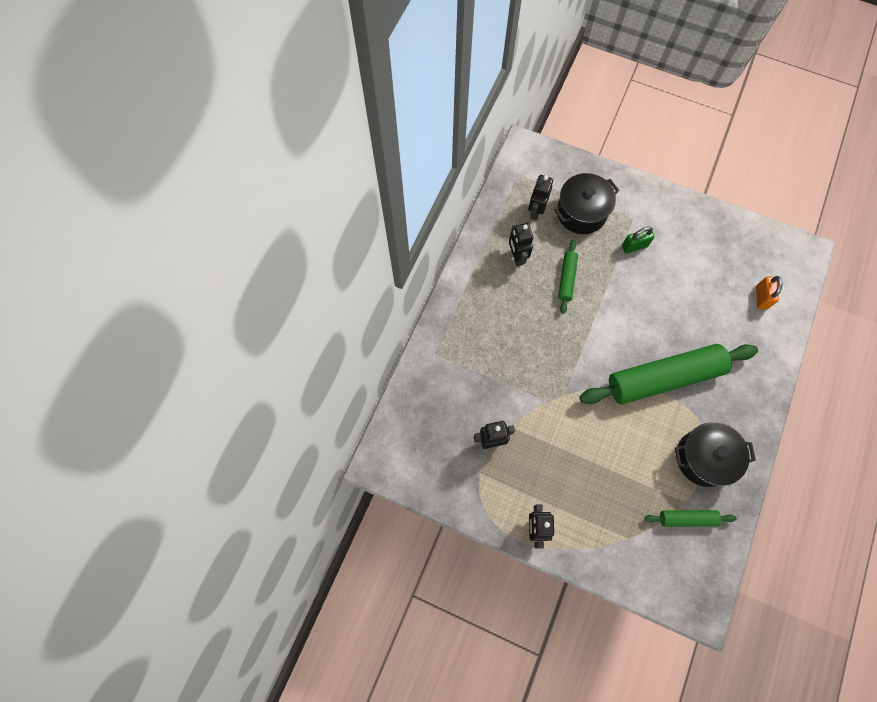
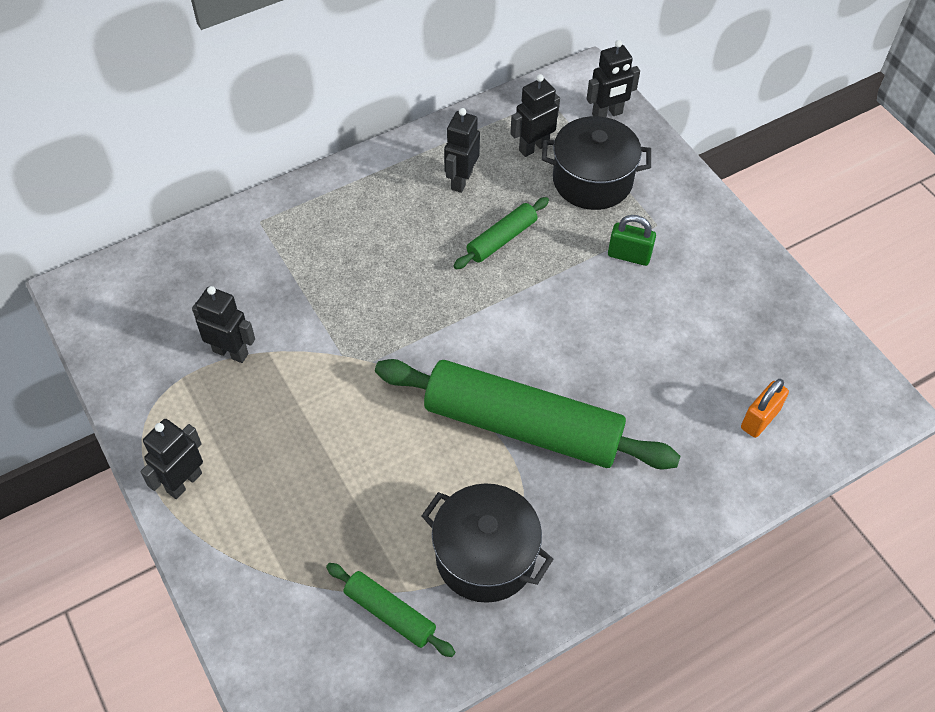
camera: 35 degrees right, 15 degrees down
(555, 166) = (607, 114): none -> black robot

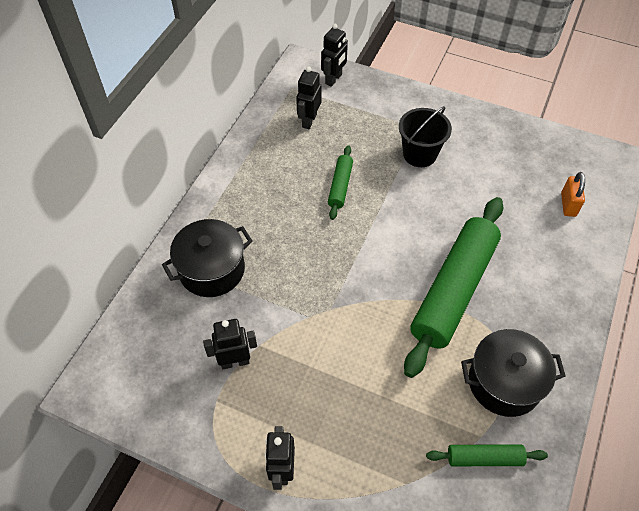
camera: 35 degrees left, 0 degrees up
(461, 180) = (284, 164): black robot -> none
(523, 426) = (453, 290): green rolling pin -> green rolling pin turned 45 degrees counterclockwise
(592, 180) = (360, 122): black pot -> black pot (212, 269)
(629, 255) = (419, 154): green padlock -> black bucket

